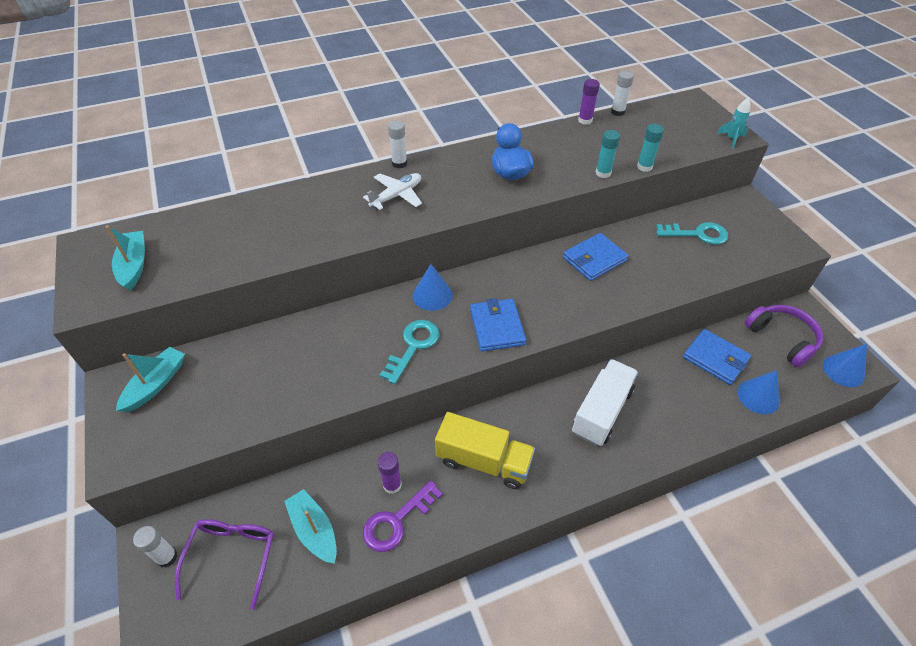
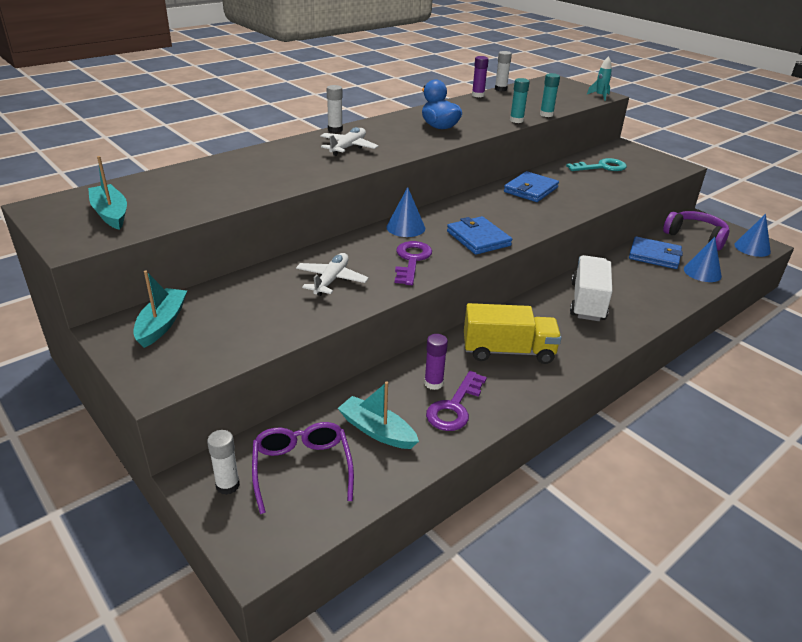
camera: 20 degrees left, 15 degrees down
(324, 359) = (331, 280): none -> white plane
(413, 346) = (411, 260): turquoise key -> purple key

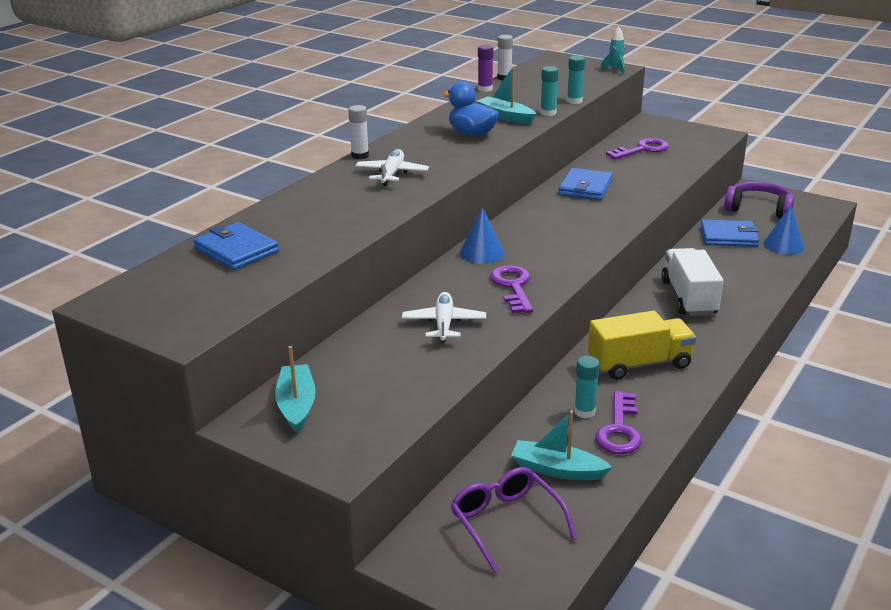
camera: 15 degrees left, 5 degrees down
(111, 214) = (194, 295): turquoise boat -> turquoise boat (505, 117)
(228, 485) = (442, 556): white glue stick -> none
(433, 383) = (584, 412): purple glue stick -> turquoise glue stick
(478, 238) = (566, 250): blue wallet -> blue wallet (236, 250)
(601, 167) = (642, 149): turquoise key -> purple key
(752, 248) = (818, 210): blue cone -> none

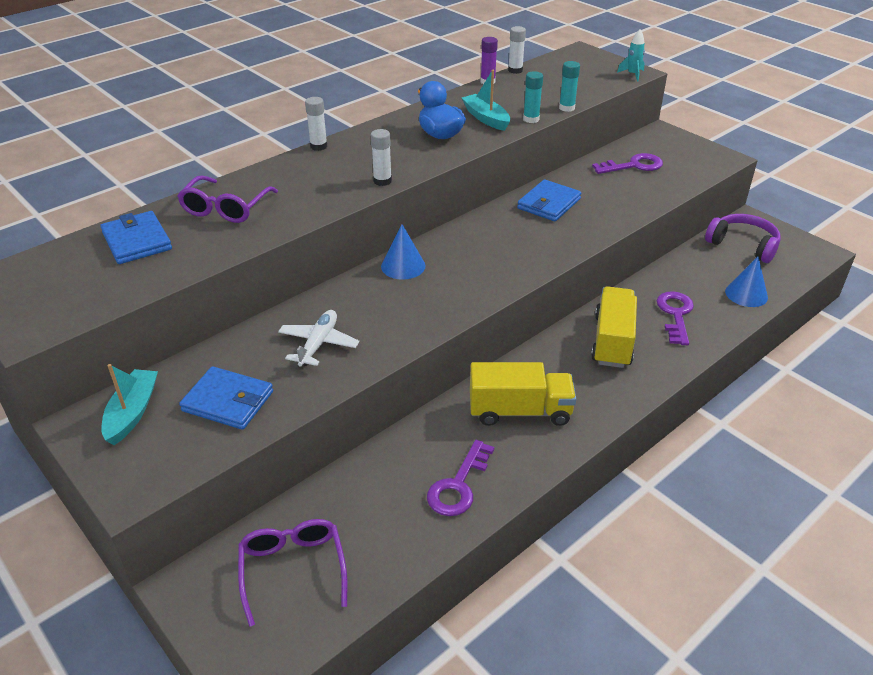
camera: 15 degrees right, 10 degrees up
(307, 213) = (226, 208): none -> purple glasses
(392, 174) = (333, 173): white plane -> none
(445, 175) = (382, 181): none -> white glue stick
(513, 286) = (409, 311): purple key -> purple key (675, 314)
(557, 470) = (373, 519): turquoise boat -> none
(584, 412) = (436, 456): turquoise glue stick -> none
(689, 298) = (612, 341): white truck -> yellow truck
(728, 236) = (693, 274): blue wallet -> blue wallet (228, 401)

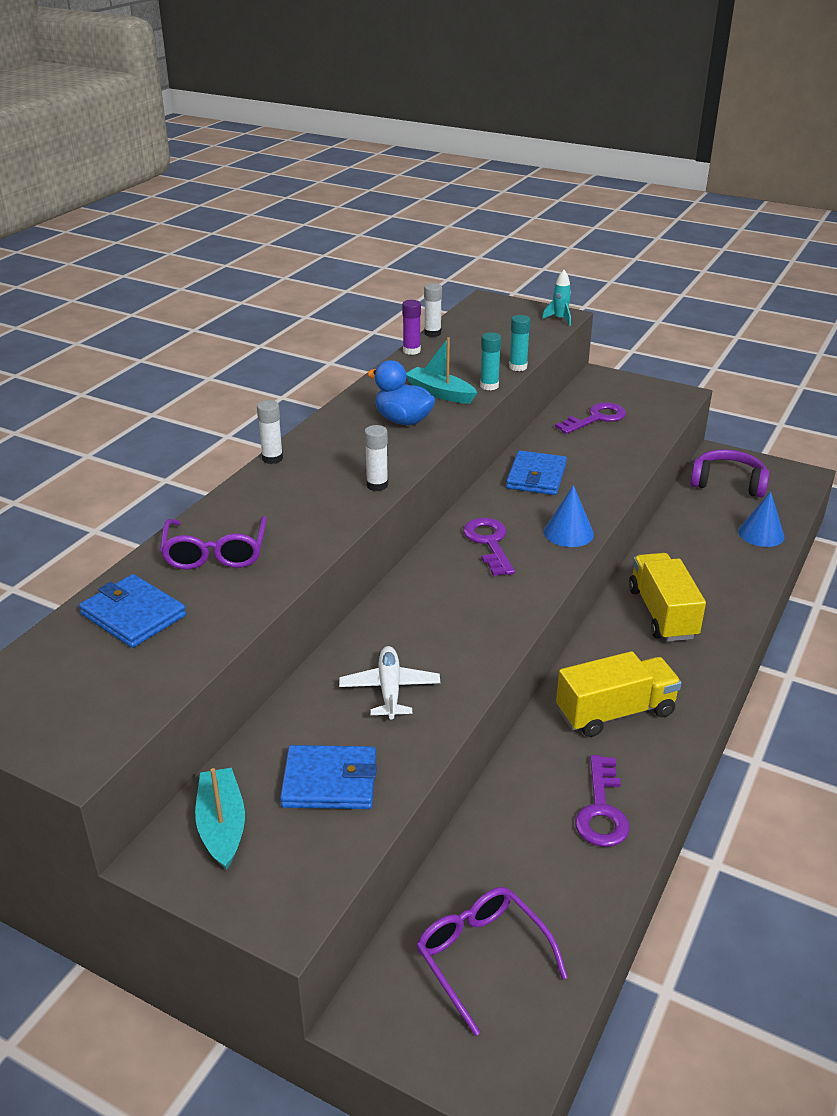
camera: 20 degrees left, 5 degrees down
(403, 266) = (425, 579): blue cone -> blue cone (568, 532)
(675, 314) = (706, 570): purple key -> purple key (489, 543)

